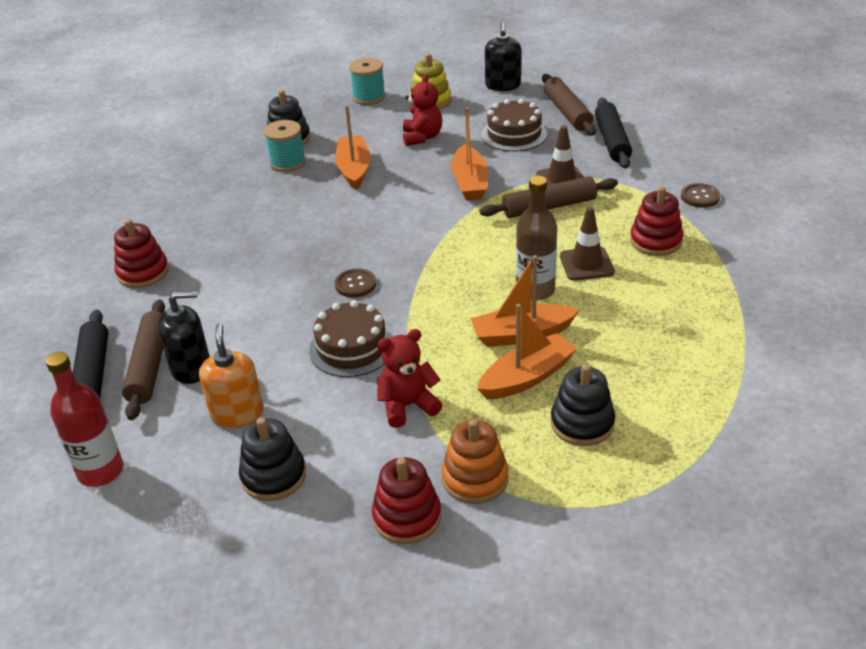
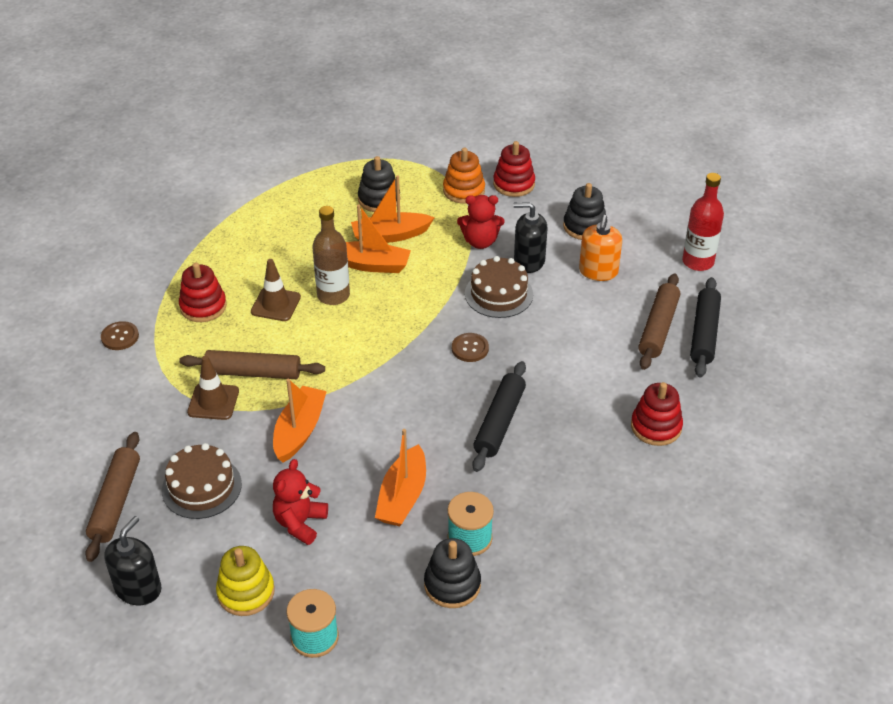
camera: 160 degrees left, 5 degrees up
(191, 368) = (625, 316): black soap dispenser -> black soap dispenser (529, 261)
(612, 140) = (117, 436): black rolling pin -> black rolling pin (499, 422)

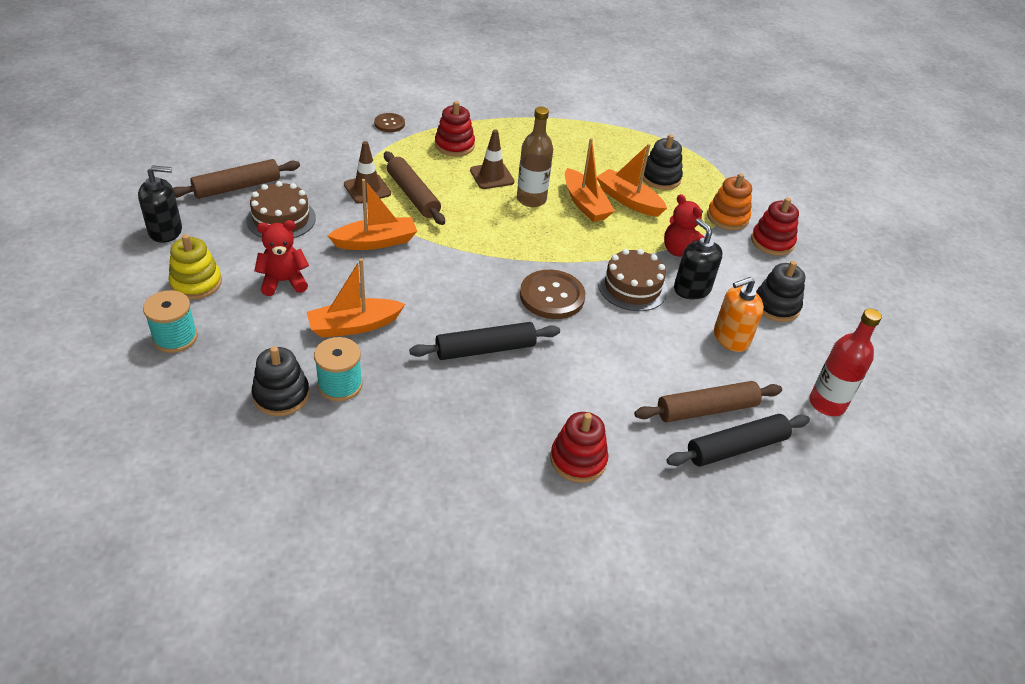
camera: 50 degrees right, 0 degrees up
(470, 348) = (552, 296): brown button -> brown button, size x1.75

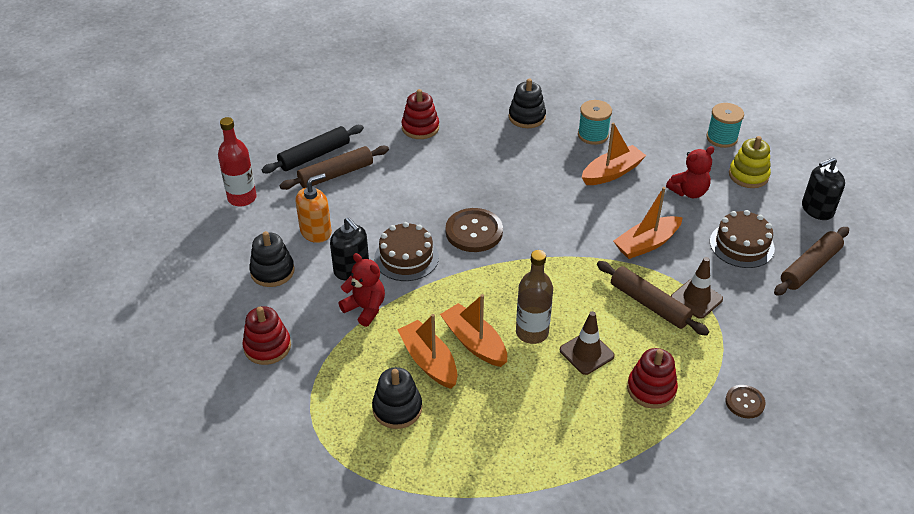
camera: 170 degrees right, 0 degrees up
(281, 395) = (624, 122): black stacking toy -> black stacking toy (527, 117)
(485, 349) = (509, 178): black rolling pin -> none
(628, 200) = (429, 361): orange boat -> orange boat turned 150 degrees counterclockwise
(727, 217) = (315, 368): orange stacking toy -> none

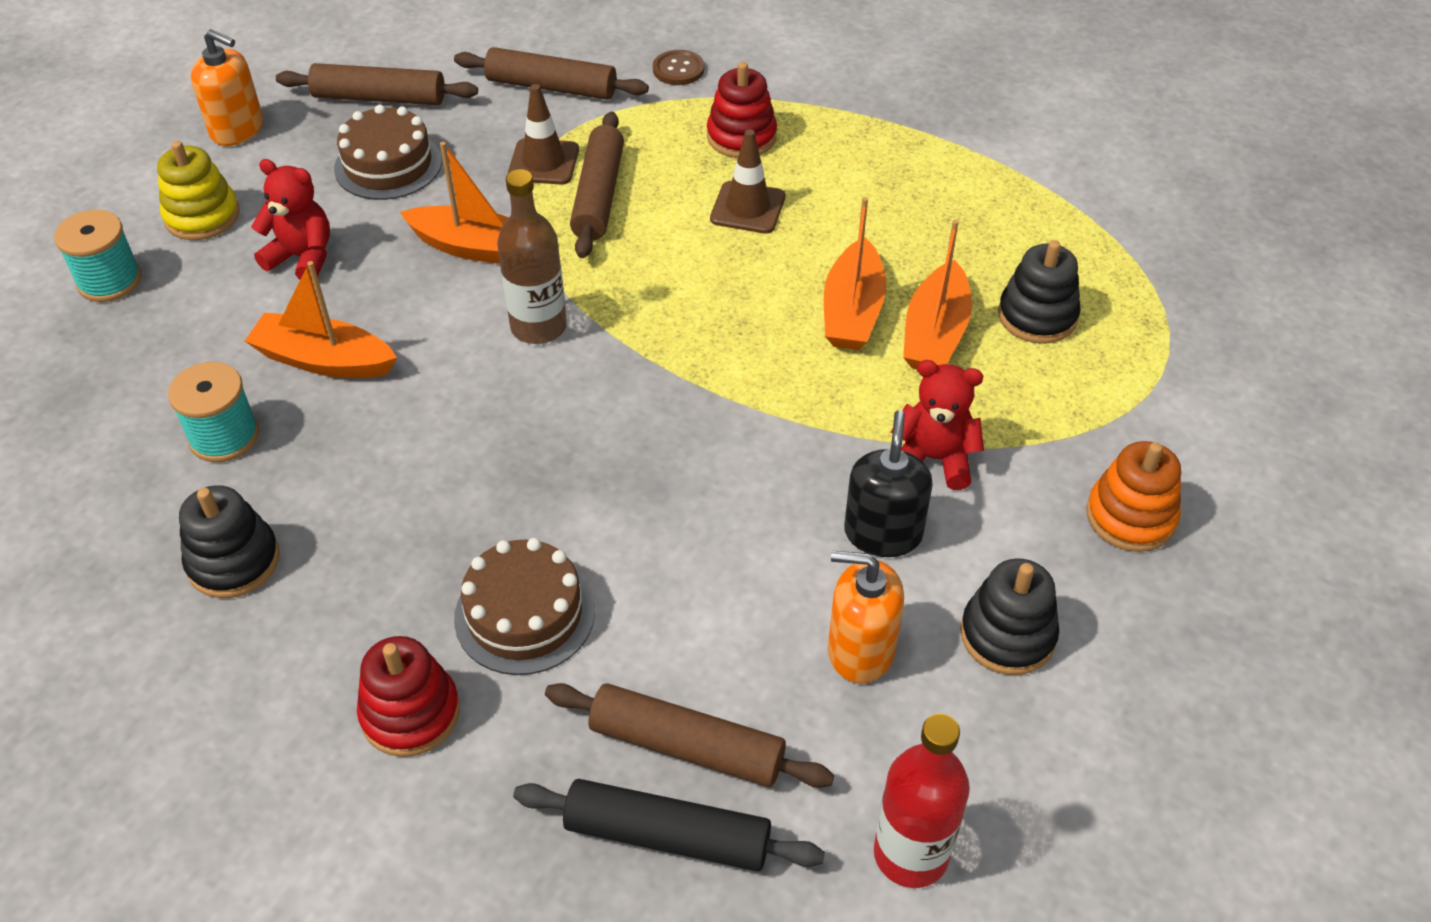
camera: 130 degrees left, 5 degrees up
(267, 347) = (1130, 517): red stacking toy -> orange stacking toy
(365, 308) = (934, 459): red teddy bear -> red teddy bear turned 105 degrees clockwise
(406, 257) = (783, 484): brown cake -> brown cake (524, 614)
(474, 232) = (638, 441): brown button -> none
(532, 332) = (771, 269): brown bottle -> brown bottle (538, 327)
(769, 337) = (551, 87): none -> brown rolling pin
(817, 209) = (237, 129): black soap dispenser -> orange soap dispenser

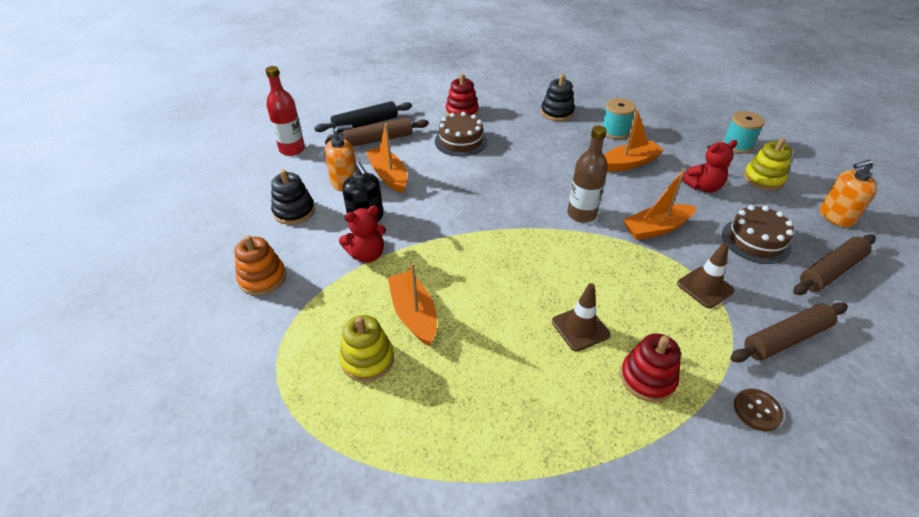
camera: 140 degrees right, 5 degrees down
(599, 195) = (653, 286): brown rolling pin -> none
(852, 311) = (465, 301): orange boat -> orange boat (388, 175)
(1037, 316) = (367, 359): black stacking toy -> yellow stacking toy

